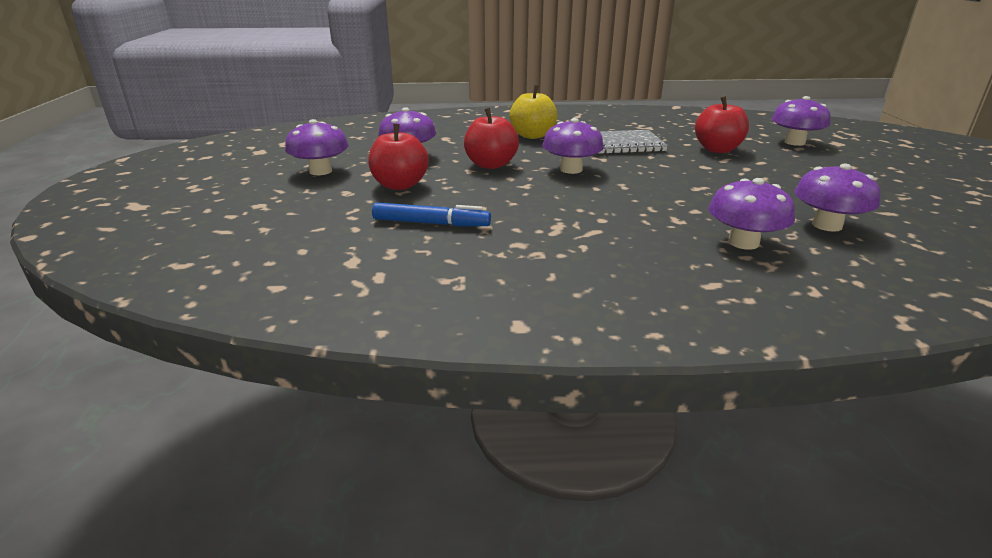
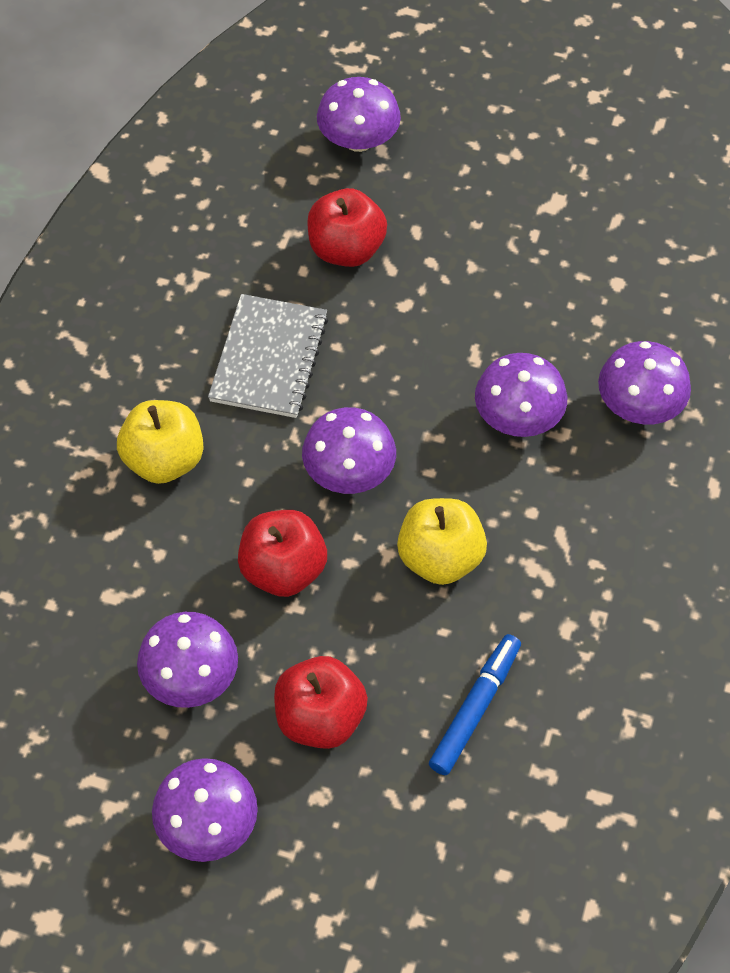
camera: 70 degrees left, 30 degrees up
(536, 198) = (440, 558): none -> yellow apple
(827, 225) = (626, 301): purple mushroom -> purple mushroom (518, 417)

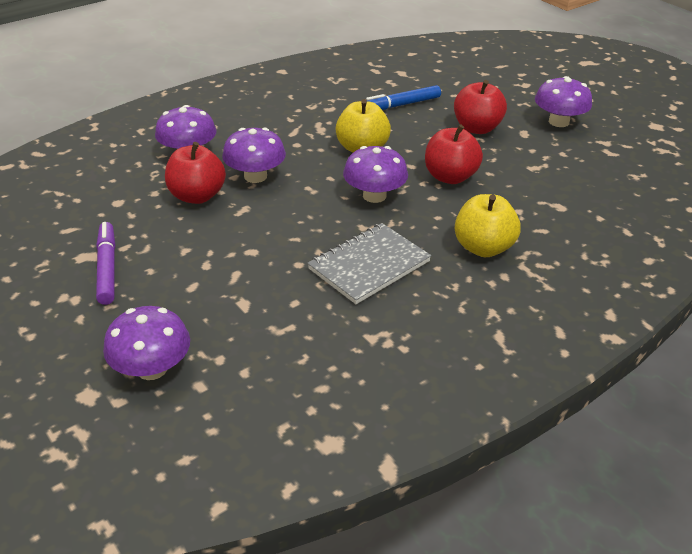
camera: 145 degrees left, 20 degrees down
(191, 677) = (533, 163): purple mushroom -> none
(346, 249) = (251, 299): red apple -> red apple (197, 196)
(517, 201) = (107, 268): none -> purple marker

